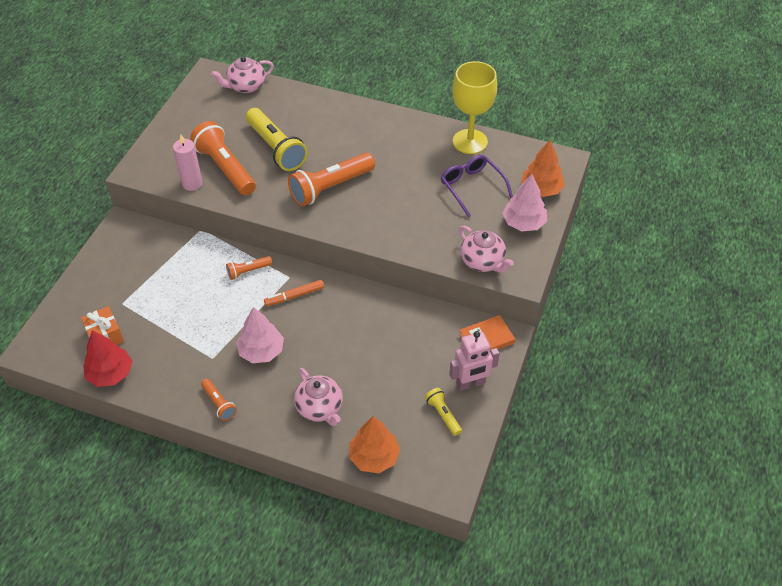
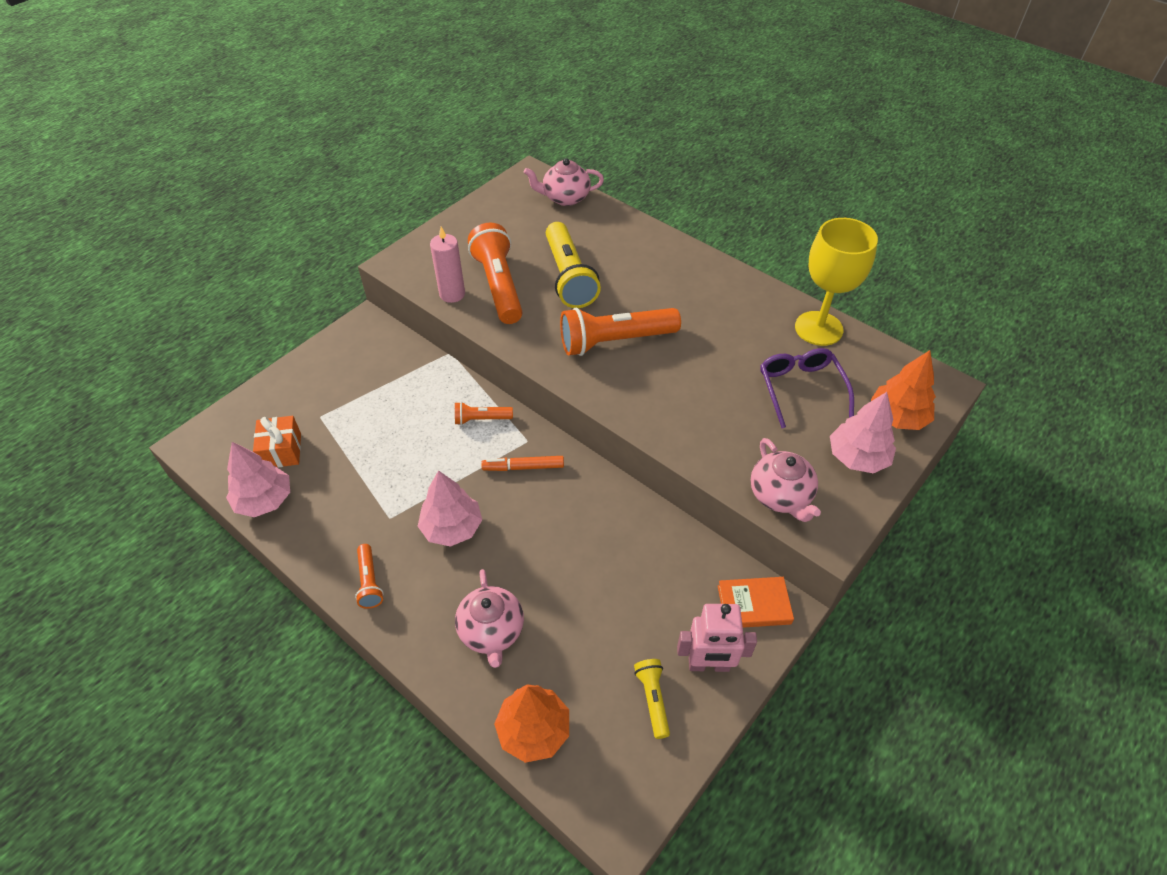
camera: 20 degrees right, 0 degrees up
(110, 374) = (264, 500): red tree -> pink tree

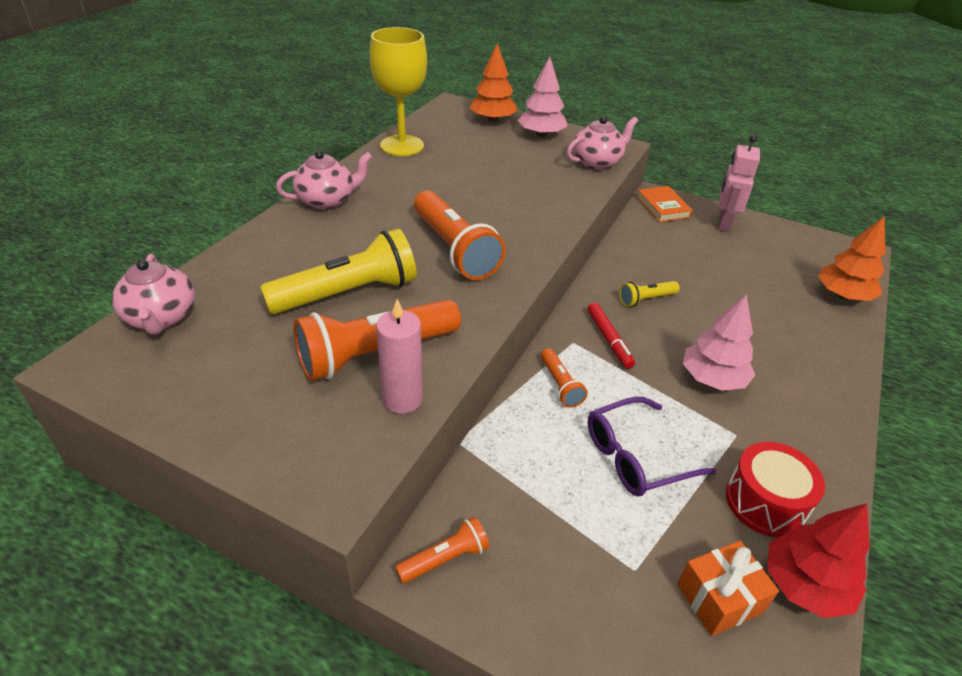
camera: 105 degrees left, 10 degrees down
(264, 500) = (805, 585): pink tree -> red tree
(327, 508) = (765, 502): none -> red drum
(369, 582) = (817, 430): orange flashlight -> orange flashlight (445, 558)
(492, 631) = (790, 331): pink teapot -> pink teapot (327, 200)
(523, 467) = (609, 339): orange marker -> red marker
(652, 699) = (769, 244): yellow flashlight -> yellow flashlight (646, 299)
(708, 665) = (723, 223): pink robot -> pink robot turned 150 degrees counterclockwise
(801, 389) = (481, 154): purple glasses -> purple glasses (636, 456)

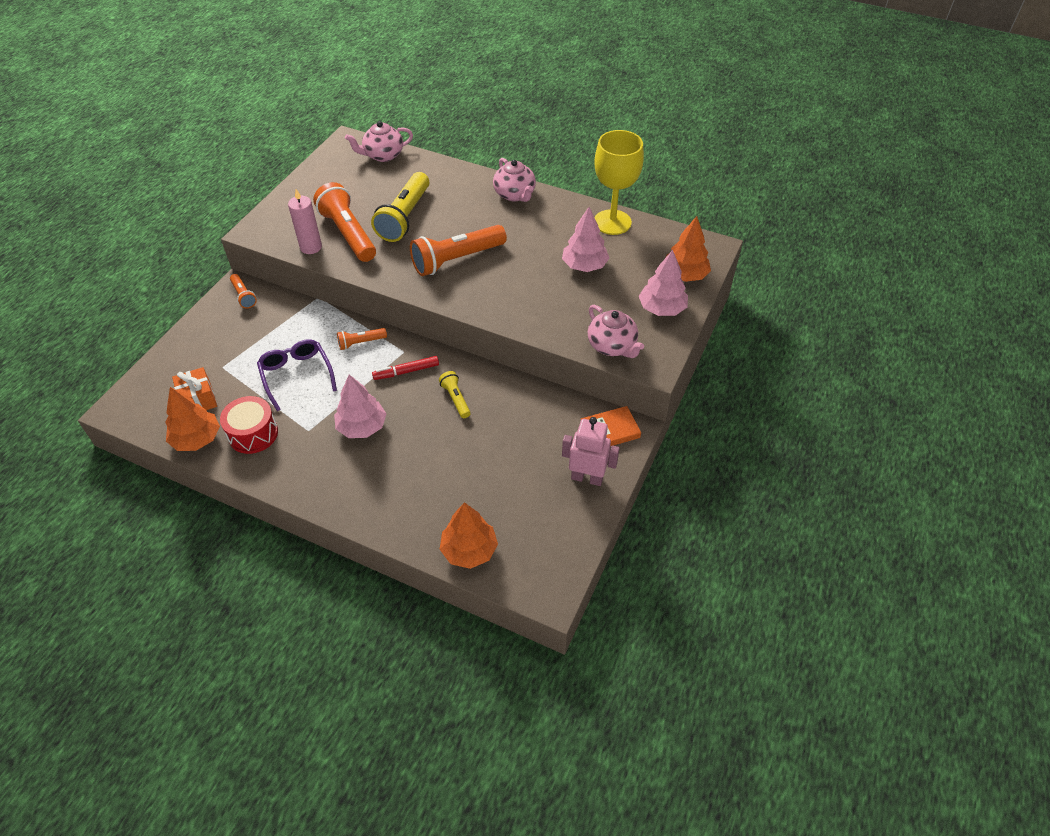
camera: 90 degrees right, 10 degrees up
(348, 293) = (404, 217): yellow flashlight -> yellow flashlight turned 45 degrees clockwise
(474, 166) = (584, 266): none -> pink tree
(805, 585) = (197, 439): red tree -> orange tree

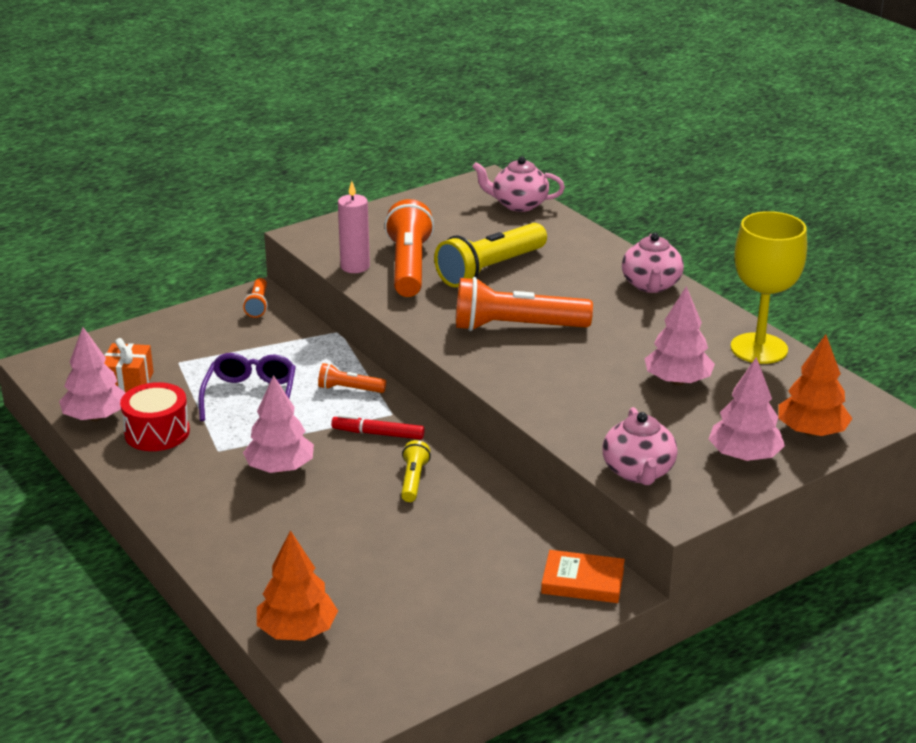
camera: 30 degrees right, 20 degrees down
(197, 439) = (96, 417): orange tree -> pink tree
(587, 478) = (508, 617): pink robot -> none

